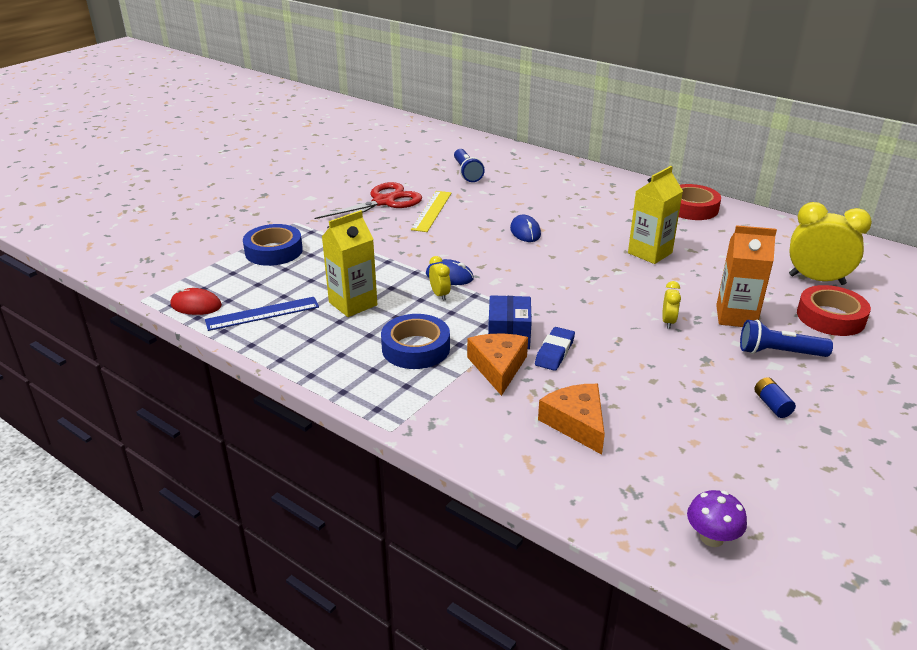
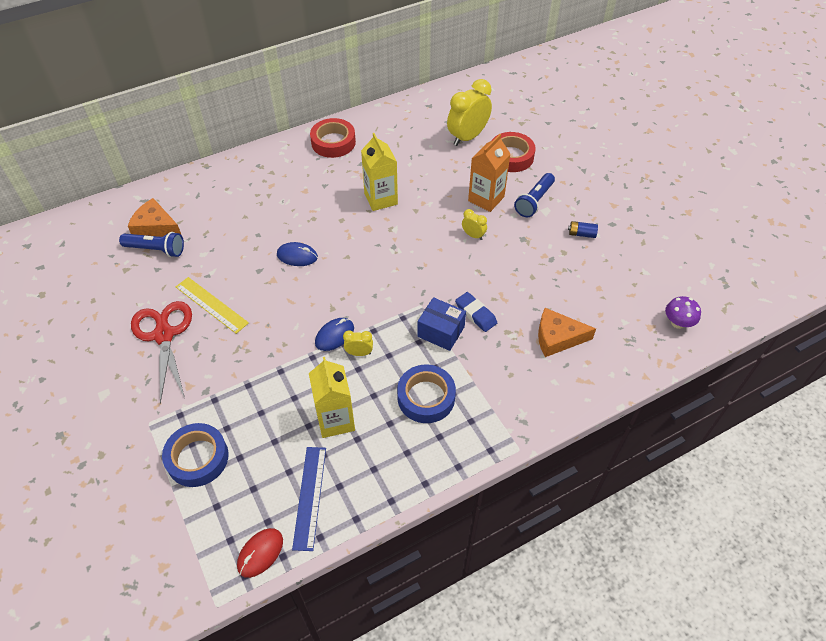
camera: 65 degrees left, 20 degrees up
(498, 367) = (476, 354): orange cheese -> orange cheese (155, 227)

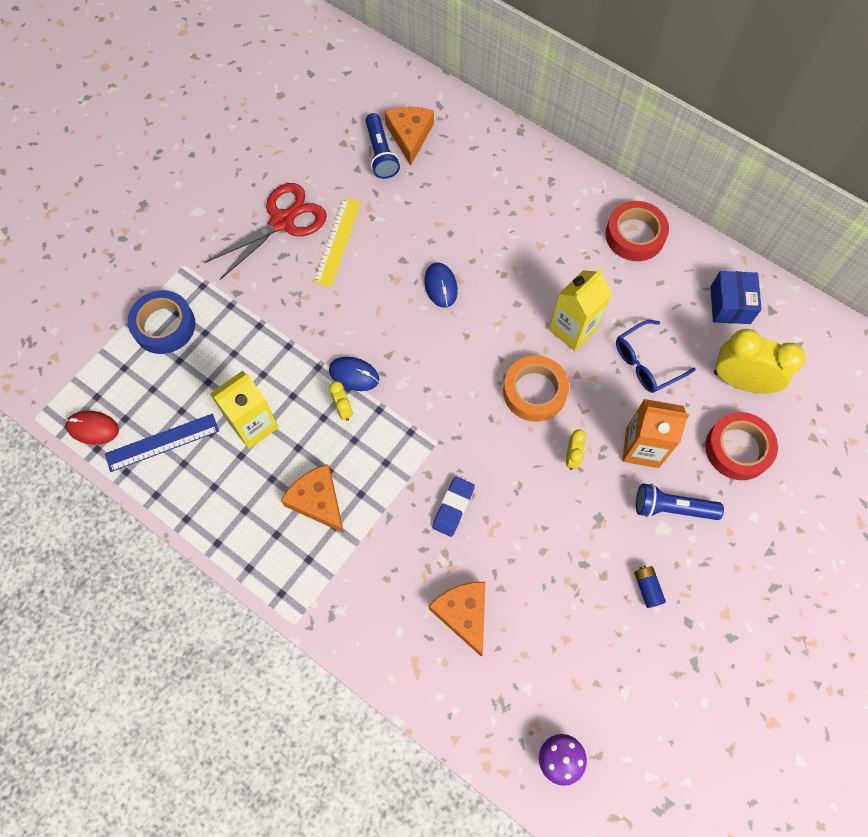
camera: 65 degrees right, 15 degrees up
(414, 236) = (534, 391): none -> orange tape
(426, 397) = (317, 501): blue tape -> orange cheese
(428, 173) = (647, 362): none -> blue glasses
(441, 331) = (410, 480): blue box -> blue box (730, 305)

